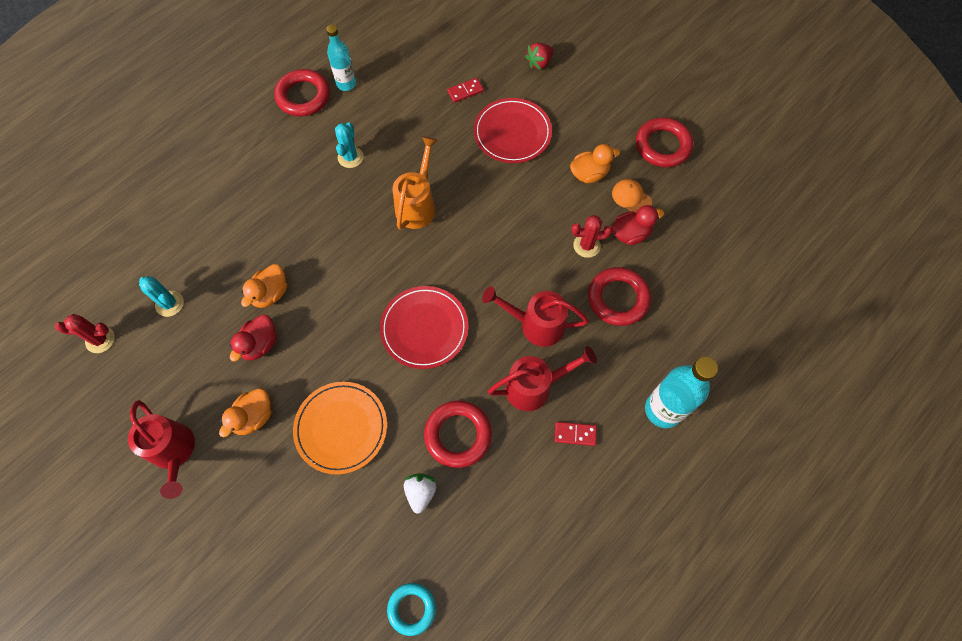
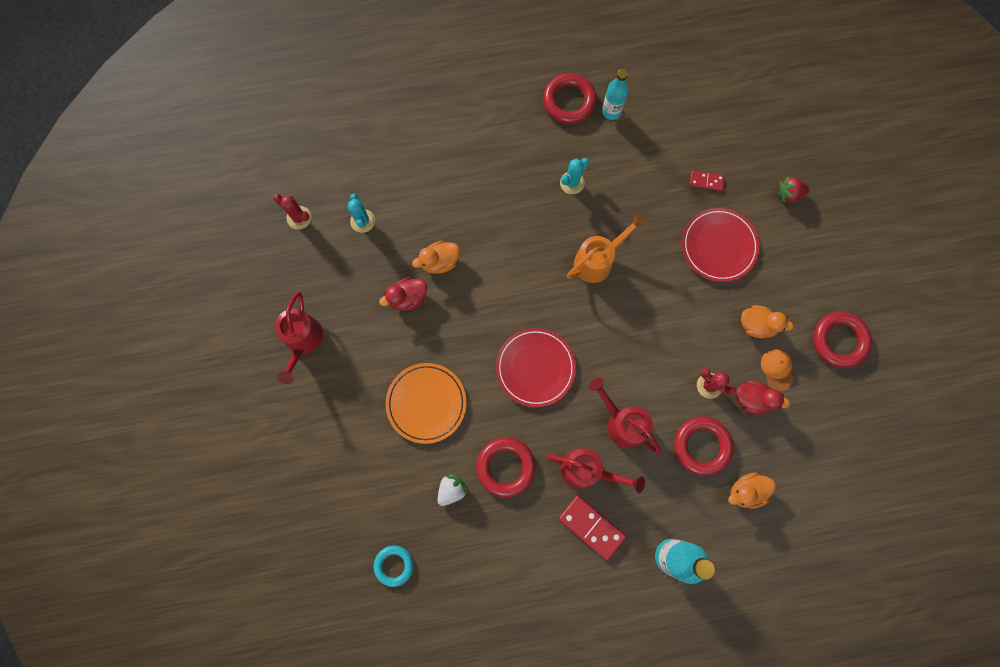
camera: 35 degrees right, 10 degrees up
(253, 417) = (370, 352): orange duck -> orange duck (746, 491)
(575, 434) = (591, 527): red domino -> red domino, size x1.73

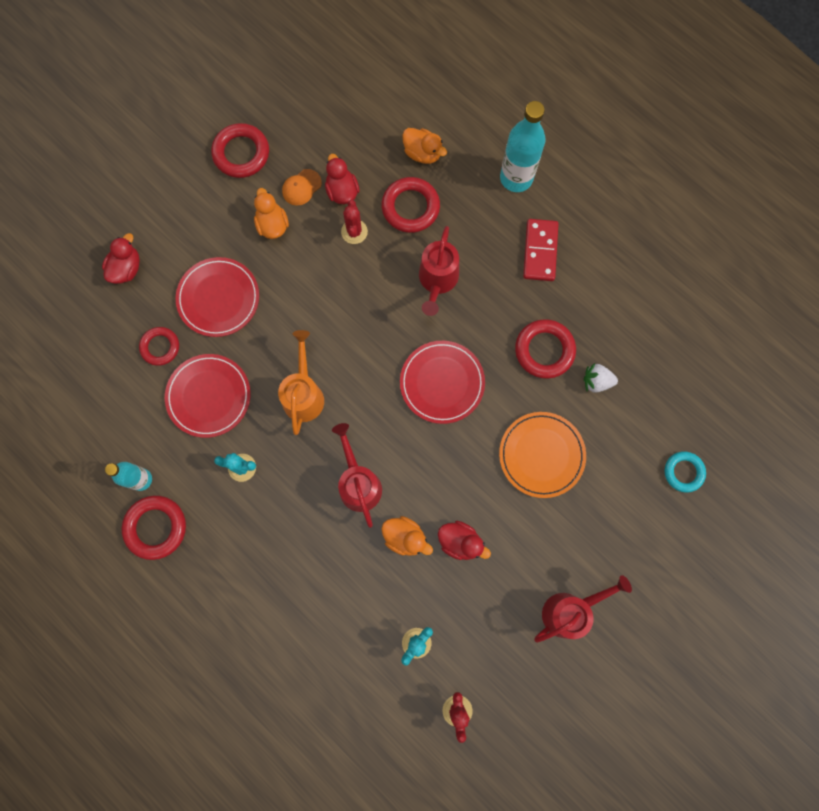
camera: 125 degrees left, 0 degrees up
(394, 565) = (691, 385): turquoise ring -> turquoise ring (683, 472)
(587, 471) = (498, 283): red watering can -> red watering can (358, 482)
(598, 260) = (304, 394): orange watering can -> orange watering can turned 75 degrees clockwise
(643, 192) = (209, 396): none -> red plate
(706, 181) = (160, 347): red domino -> red ring
(789, 194) = (126, 268): red strawberry -> red duck

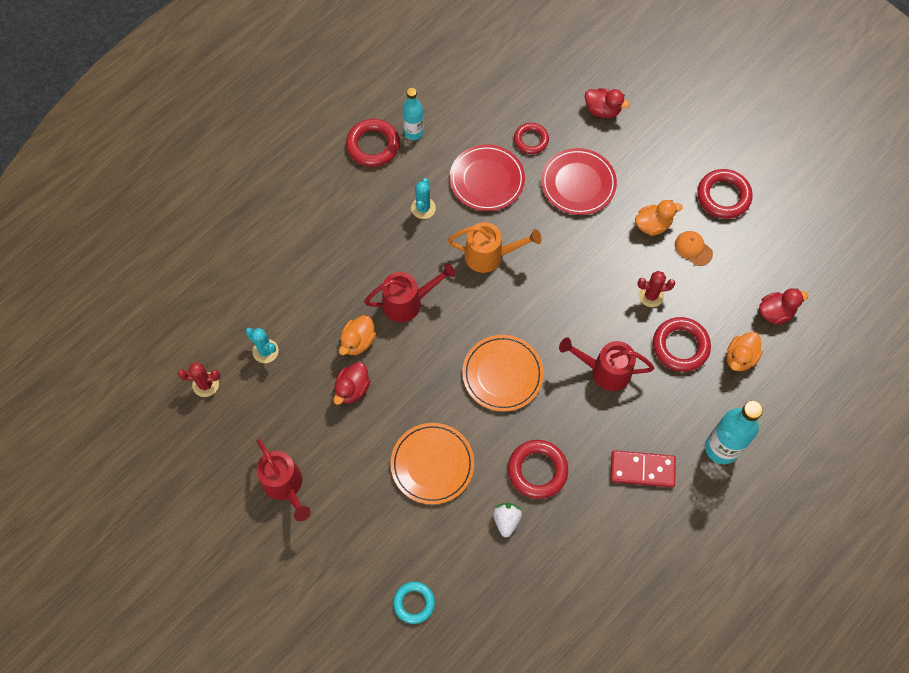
camera: 90 degrees right, 10 degrees down
(342, 191) = (692, 284): red duck -> red duck (775, 312)
(442, 383) = (502, 374): red plate -> orange plate

